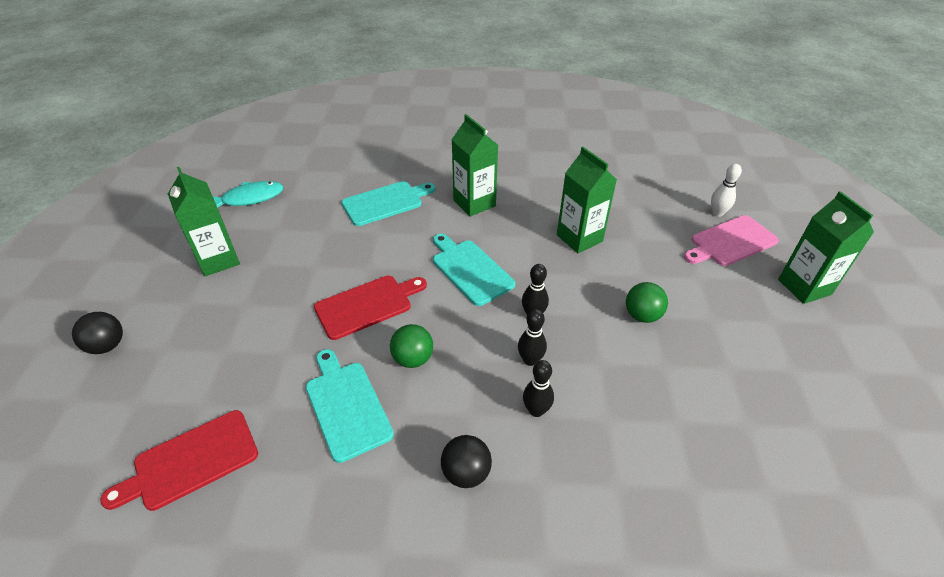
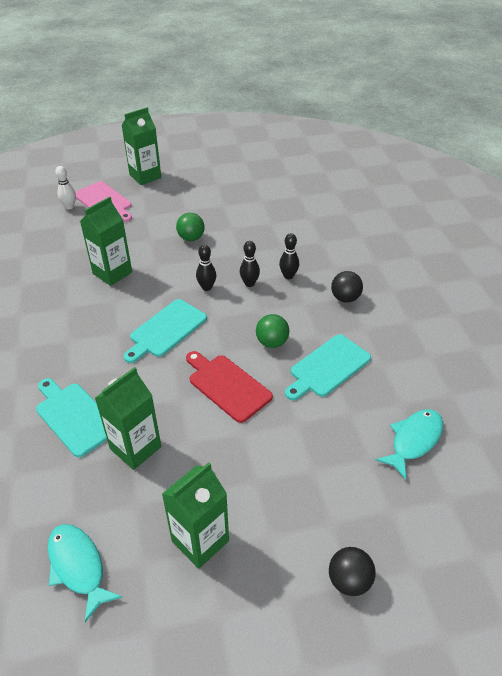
camera: 105 degrees left, 0 degrees up
(191, 461) = (413, 440): red cutting board -> turquoise fish
(474, 203) = (69, 345): green carton -> green carton (135, 448)

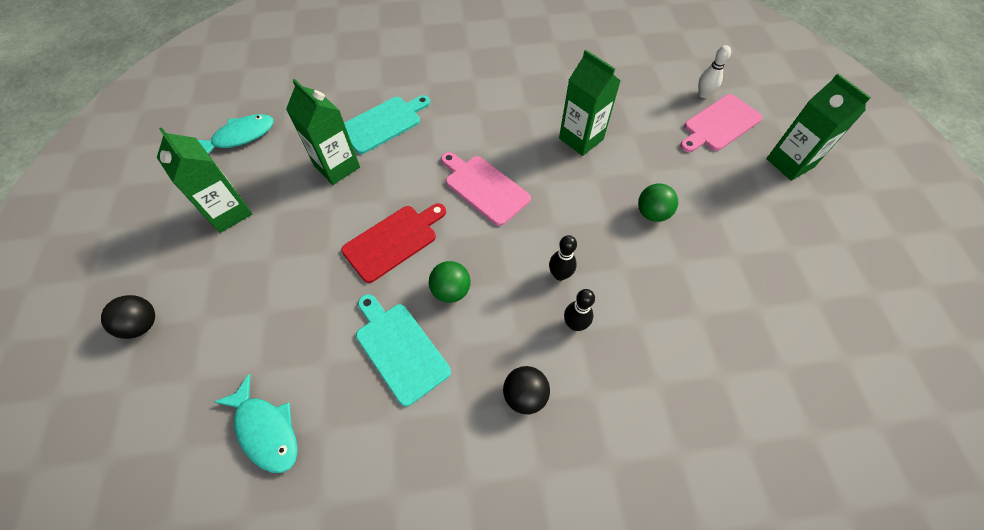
camera: 95 degrees right, 15 degrees up
(166, 330) = (484, 188): turquoise cutting board -> pink cutting board
(207, 287) = (553, 227): black bowling pin -> none

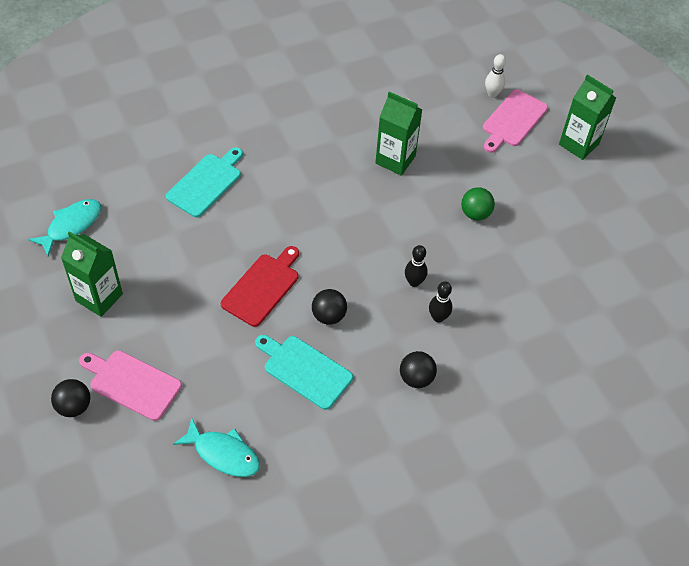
camera: 20 degrees left, 5 degrees down
(337, 166) = (181, 234): green carton -> none
(451, 290) = (328, 316): green ball -> black ball
(484, 188) = (324, 223): pink cutting board -> pink cutting board (132, 383)

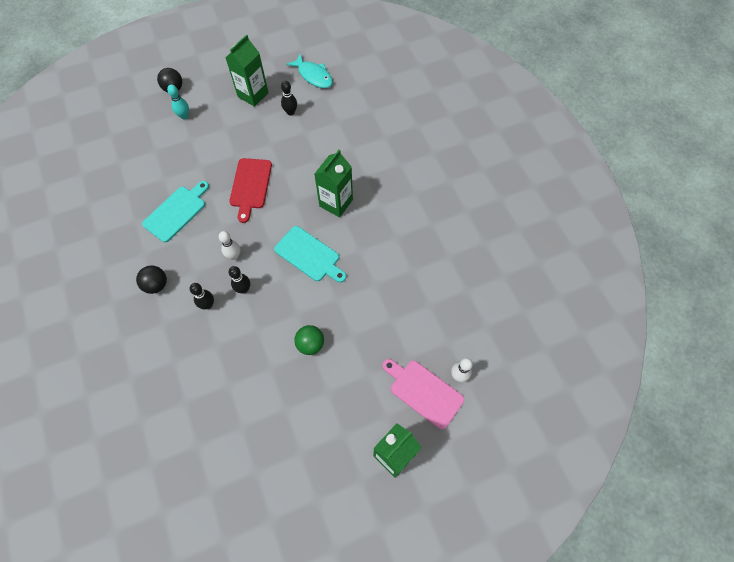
camera: 95 degrees right, 10 degrees up
(132, 383) = (184, 116): pink cutting board -> turquoise bowling pin
(137, 249) = (290, 112): none -> black bowling pin
(206, 183) = (349, 149): turquoise cutting board -> turquoise cutting board (309, 255)
(223, 454) = (123, 166): turquoise fish -> none
(262, 287) = (250, 186): red cutting board -> red cutting board turned 60 degrees clockwise
(328, 316) = (220, 228): black ball -> none
(369, 296) = (234, 256): none -> white bowling pin
(395, 160) = (373, 282): green carton -> green carton (336, 203)

